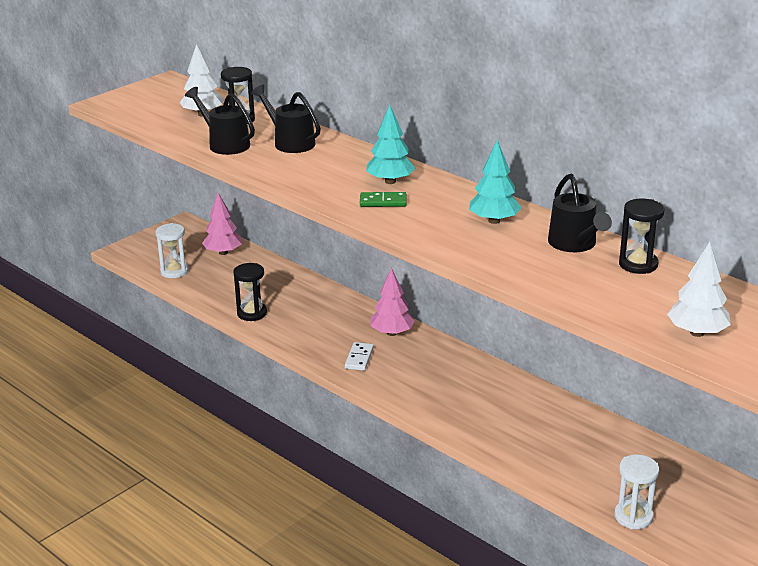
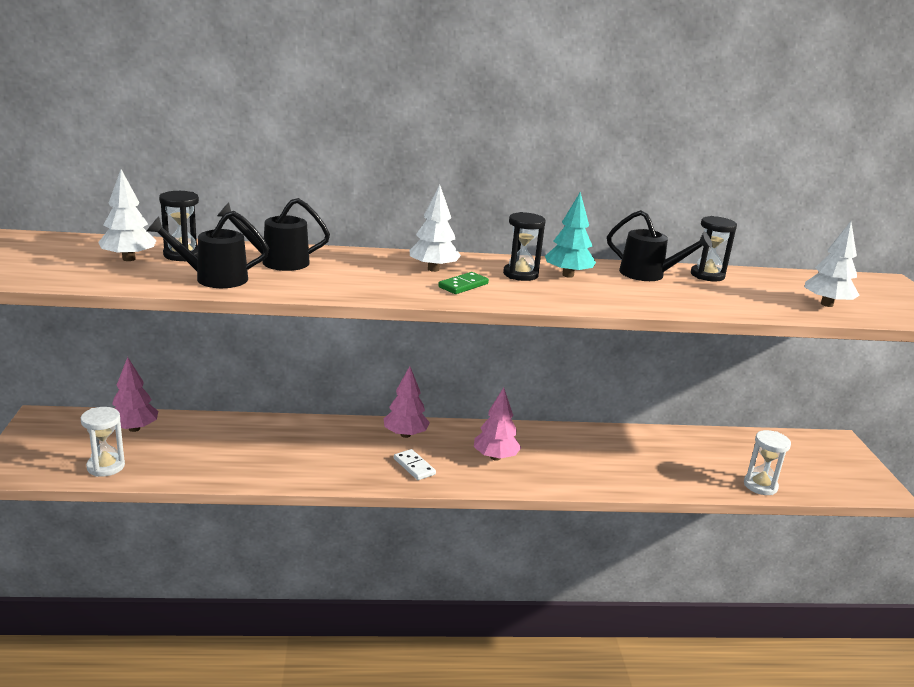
camera: 50 degrees left, 5 degrees down
(252, 313) = (256, 471): black hourglass -> black hourglass (520, 274)
(390, 181) = (433, 269): turquoise tree -> white tree
(432, 380) = (495, 457): none -> pink tree

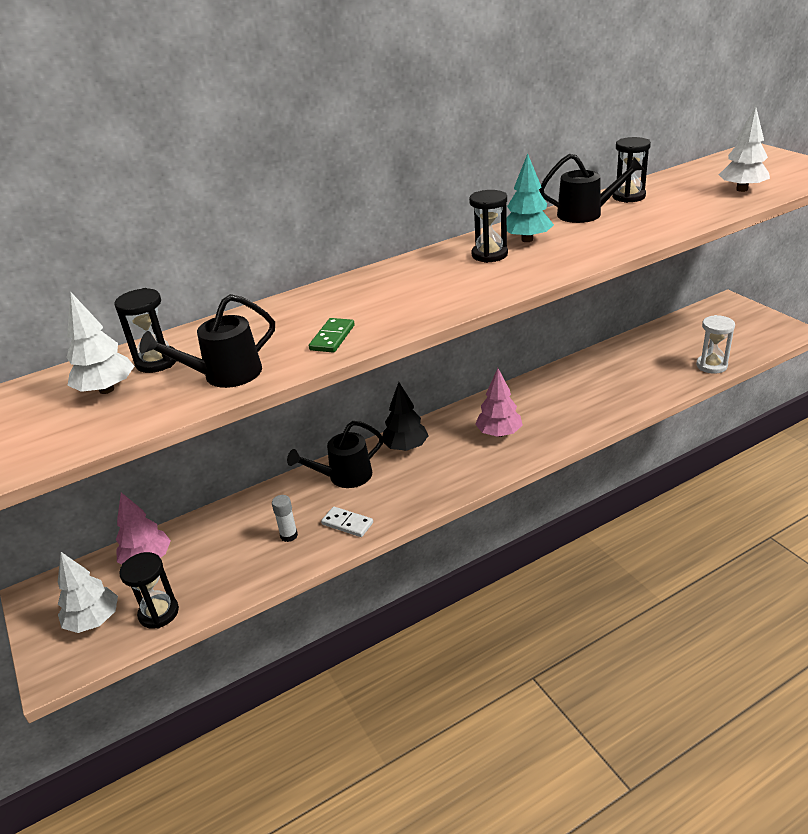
camera: 20 degrees left, 10 degrees up
(106, 466) = (159, 613): white hourglass -> black hourglass
(249, 457) = (289, 535): none -> white glue stick
(277, 261) = (261, 330): black watering can -> black watering can (344, 477)
(405, 434) = (405, 447): pink tree -> black tree
(414, 466) = (442, 474): white domino -> white domino (347, 523)
(433, 269) = (411, 279): white tree -> white tree (94, 621)
(463, 285) = (458, 286): green domino -> green domino (332, 338)

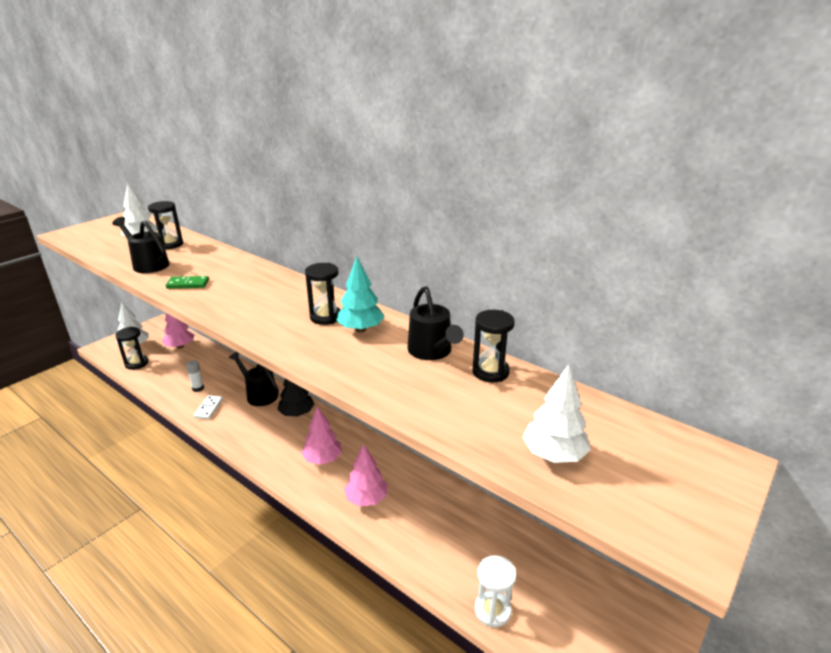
camera: 65 degrees right, 5 degrees down
(570, 411) = (366, 499): none -> pink tree

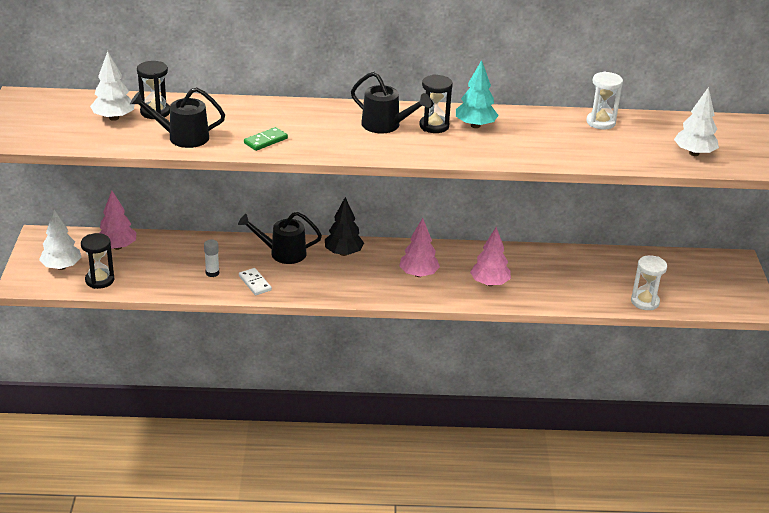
camera: 40 degrees left, 5 degrees up
(432, 352) = (547, 123): black watering can -> black watering can (386, 125)
(490, 372) = (600, 122): black hourglass -> white hourglass

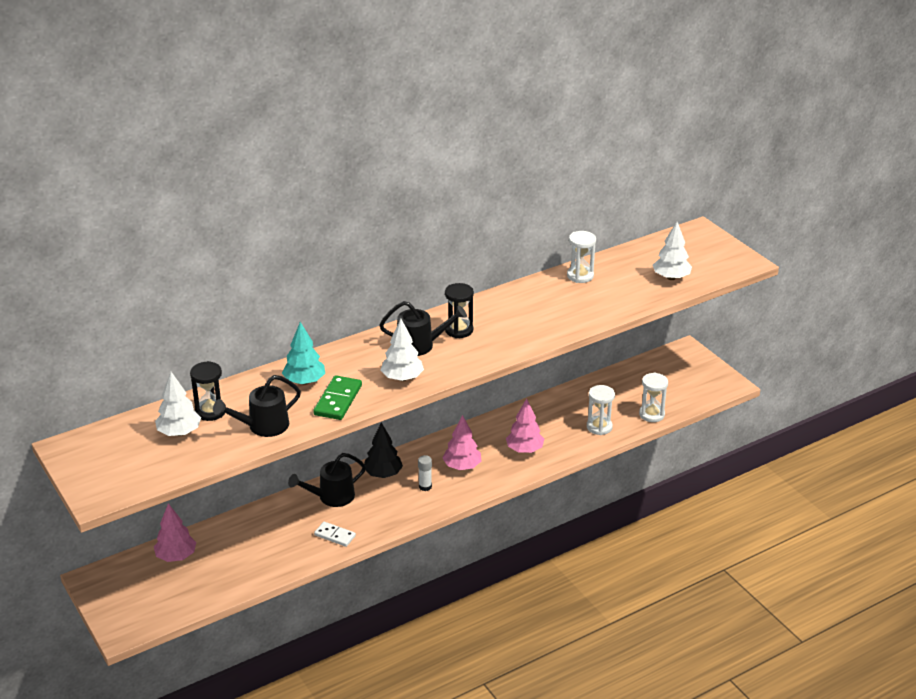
camera: 30 degrees left, 0 degrees up
(61, 267) = (143, 599): white tree -> white tree (402, 378)
(100, 280) = (193, 595): black hourglass -> none
(212, 273) = (288, 543): white glue stick -> white glue stick (425, 486)
(266, 141) = (338, 400): green domino -> green domino, size x1.51
(475, 125) = (490, 317): turquoise tree -> turquoise tree (304, 381)
(581, 292) = (599, 427): none -> white hourglass

